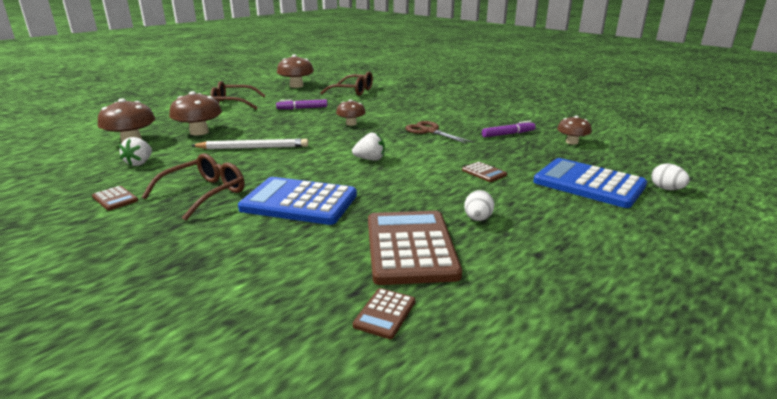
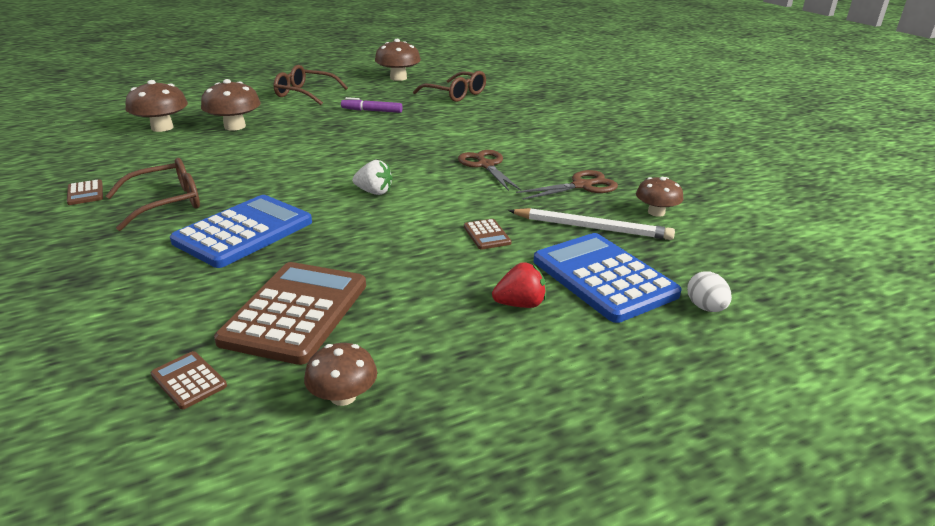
camera: 20 degrees right, 5 degrees up
(140, 163) = (144, 155): white strawberry -> none
(253, 148) = (267, 155): white pencil -> white pencil (591, 228)
(299, 202) = (244, 232): blue calculator -> blue calculator turned 90 degrees clockwise
(351, 123) = (404, 140): brown mushroom -> brown mushroom (343, 396)
(384, 313) = (189, 380): brown calculator -> brown calculator turned 90 degrees clockwise
(477, 219) = (408, 295): white egg -> none
(508, 134) = (582, 186): purple marker -> brown scissors
(558, 209) = (520, 304): none -> red strawberry

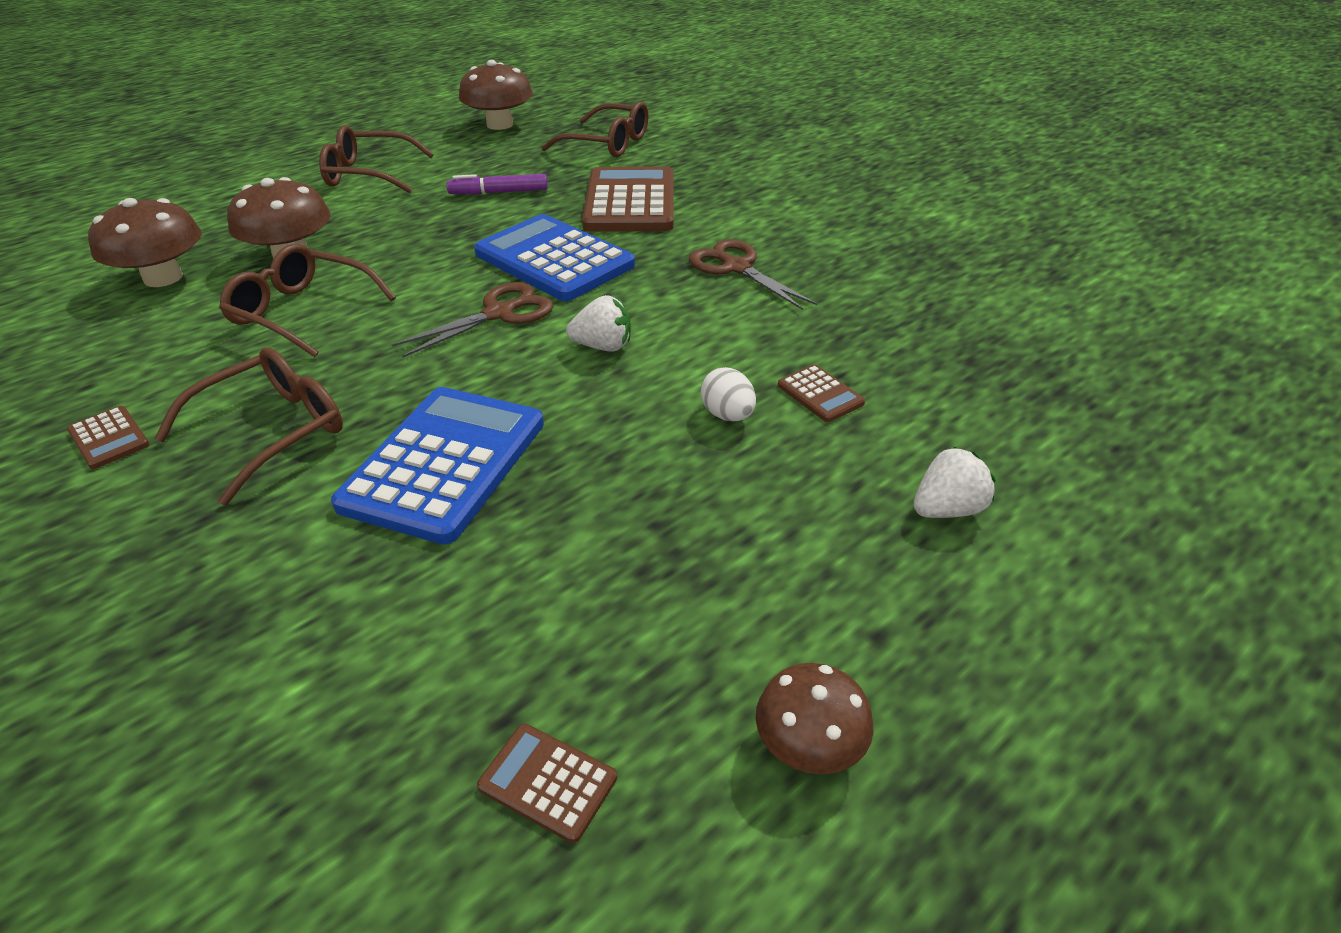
camera: 15 degrees left, 10 degrees up
(221, 153) = (302, 312): none -> brown glasses
(296, 312) = (632, 602): brown calculator -> brown calculator (630, 202)
(520, 304) = (947, 509): red strawberry -> white strawberry
(582, 186) = (893, 282): brown scissors -> brown scissors (499, 314)
(591, 228) = (954, 353): white pencil -> none
(603, 277) = (1026, 437): blue calculator -> blue calculator (554, 259)
(656, 212) = (1019, 310): brown mushroom -> none
(705, 307) = (1184, 459): white egg -> white egg (727, 415)

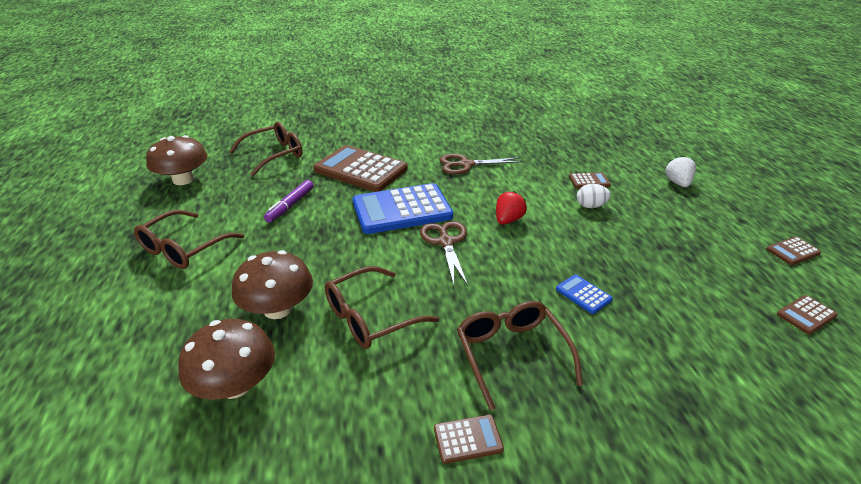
camera: 60 degrees left, 5 degrees down
(445, 463) = (583, 294): blue calculator -> blue calculator, size x0.43
(603, 346) = (508, 220): white strawberry -> red strawberry
(809, 744) = (792, 251): brown mushroom -> brown calculator

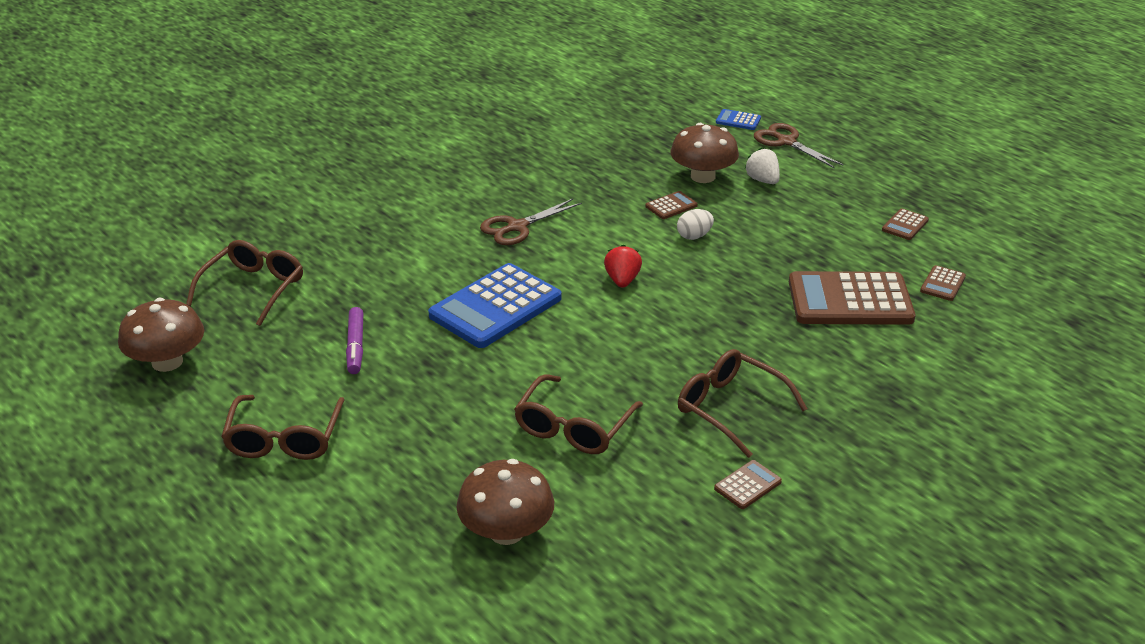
camera: 30 degrees left, 0 degrees up
(278, 309) = (471, 455): brown mushroom -> brown mushroom (703, 176)
(361, 170) = (394, 273): brown calculator -> brown calculator (850, 300)
(446, 242) = (578, 327): brown scissors -> brown scissors (786, 142)
(583, 294) = (752, 332): blue calculator -> blue calculator (738, 120)

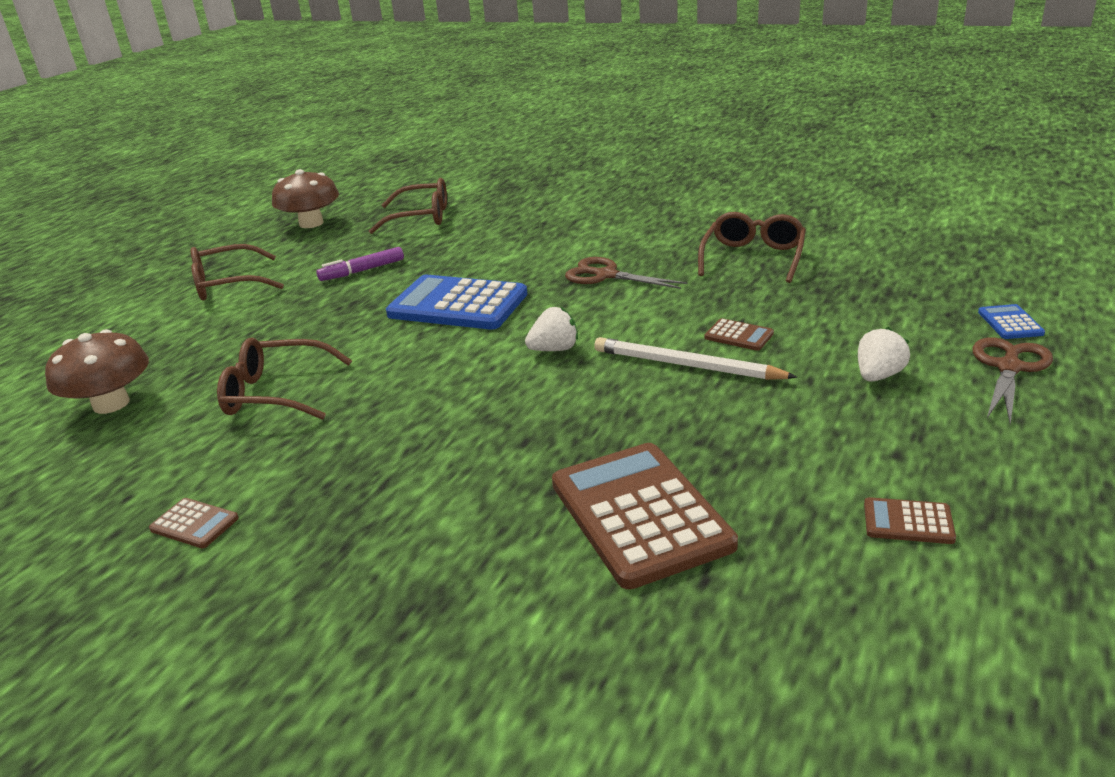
camera: 70 degrees right, 5 degrees down
(622, 280) = (554, 349): red strawberry -> white strawberry
(694, 236) = (687, 365): white egg -> white pencil
(703, 176) = (832, 336): brown mushroom -> none
(730, 408) = (341, 476): brown glasses -> brown glasses (753, 258)
(942, 284) = (767, 599): brown calculator -> none

